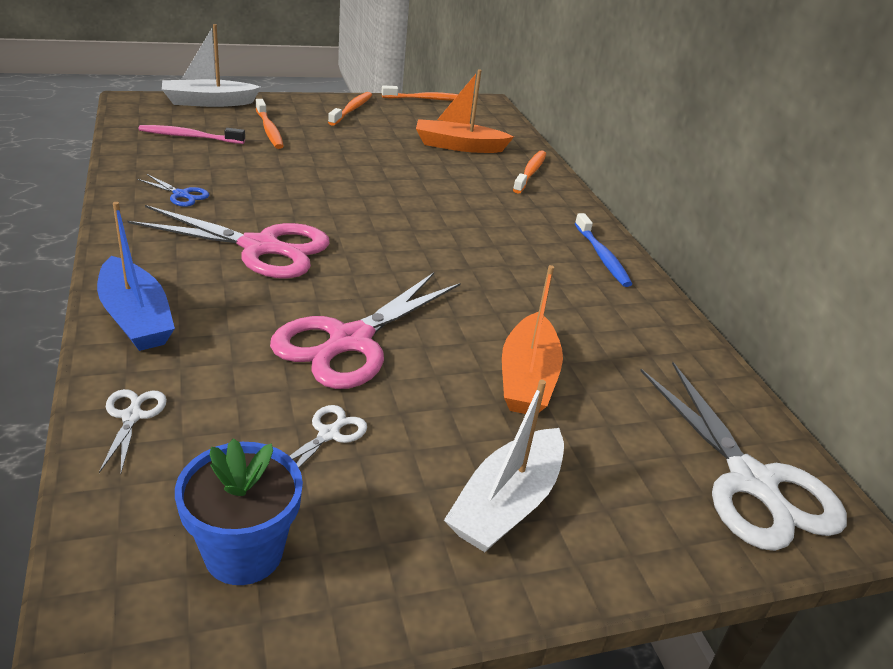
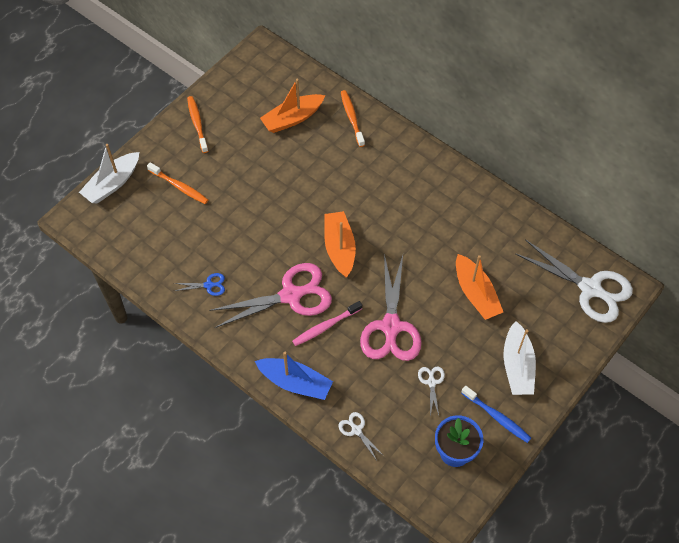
camera: 30 degrees left, 25 degrees up
(189, 137) = (148, 230): pink toothbrush -> pink toothbrush (325, 326)
(381, 244) = (339, 248): none -> orange boat
(427, 99) = (225, 73): orange toothbrush -> none
(602, 257) = (443, 175): blue toothbrush -> blue toothbrush (497, 417)

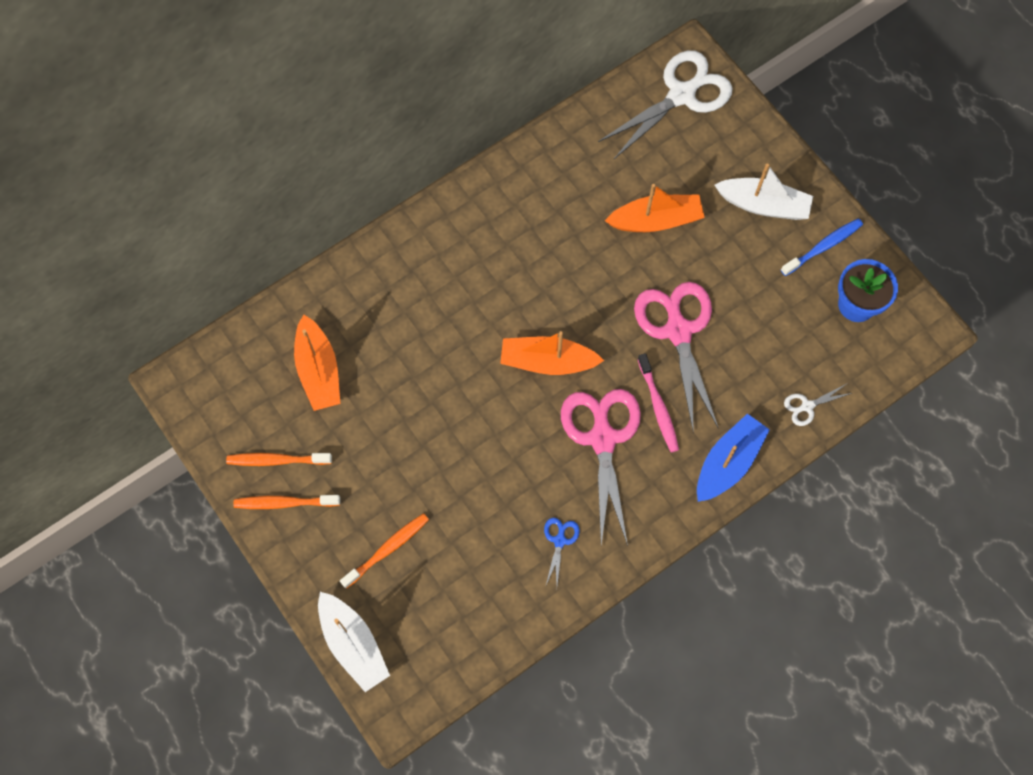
camera: 75 degrees left, 10 degrees up
(352, 118) = (343, 293): orange toothbrush -> orange toothbrush (276, 460)
(391, 327) = (678, 330): pink scissors -> pink scissors turned 120 degrees counterclockwise
(431, 382) = (763, 304): white scissors -> none

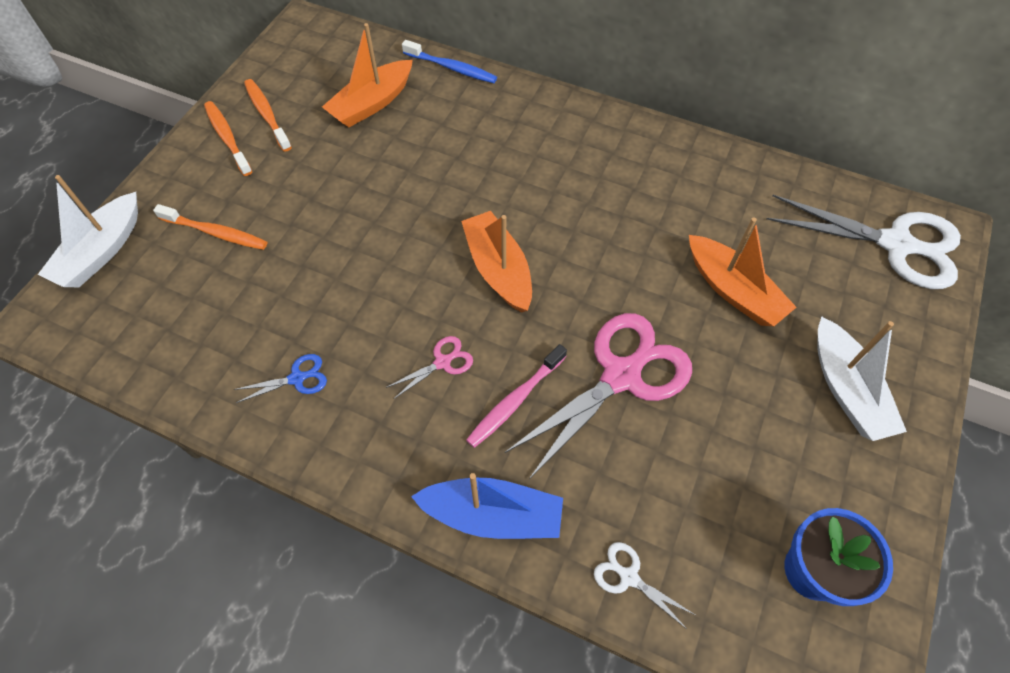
camera: 60 degrees right, 10 degrees down
(602, 438) = (443, 362): pink scissors -> pink scissors, size x0.43
(823, 246) = (854, 486): blue toothbrush -> blue toothbrush (452, 68)

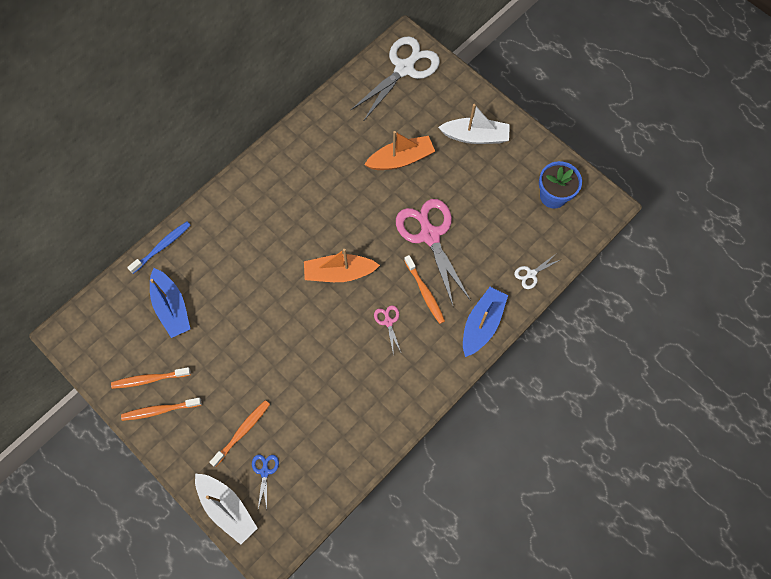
camera: 70 degrees left, 10 degrees up
(297, 378) = (369, 402): blue scissors -> blue scissors (265, 471)
(372, 103) = (171, 307): orange boat -> blue boat
(515, 401) = (425, 292): pink toothbrush -> orange toothbrush

